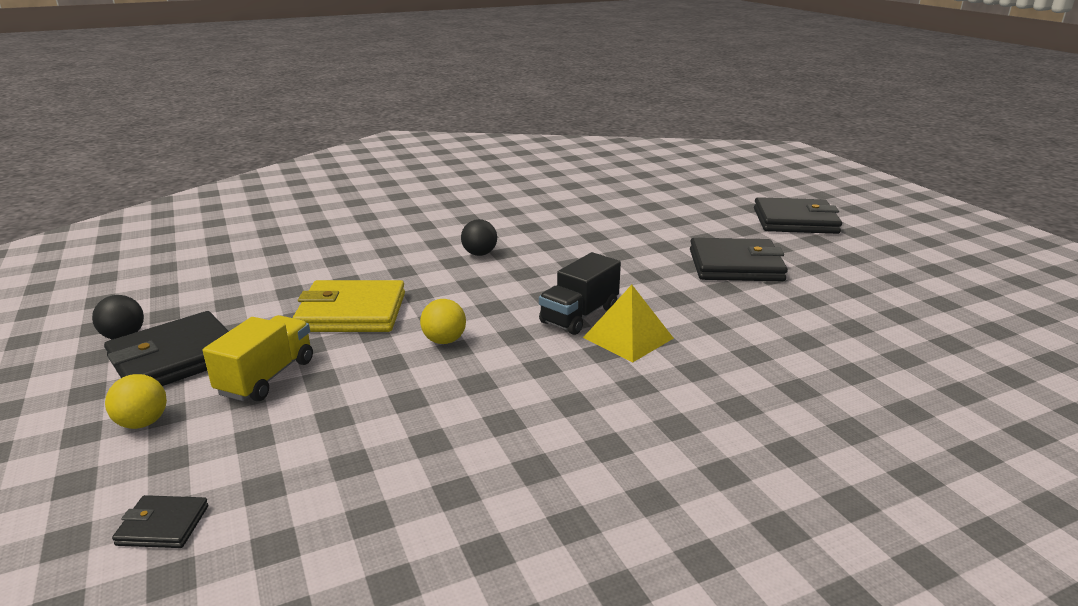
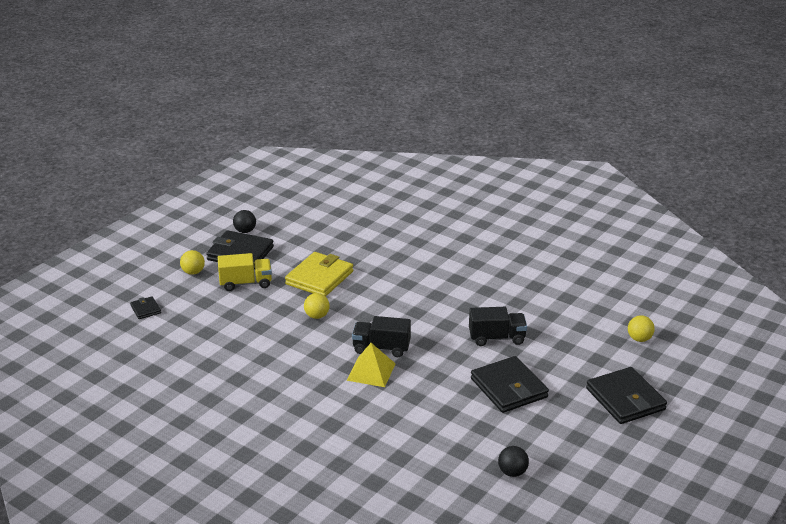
camera: 60 degrees right, 5 degrees up
(352, 312) = (319, 278): yellow wallet -> yellow wallet turned 60 degrees clockwise
(479, 254) = (426, 288): black ball -> black ball (512, 472)
(630, 246) = (496, 338): none -> black truck
(696, 191) = (639, 339): none -> yellow ball

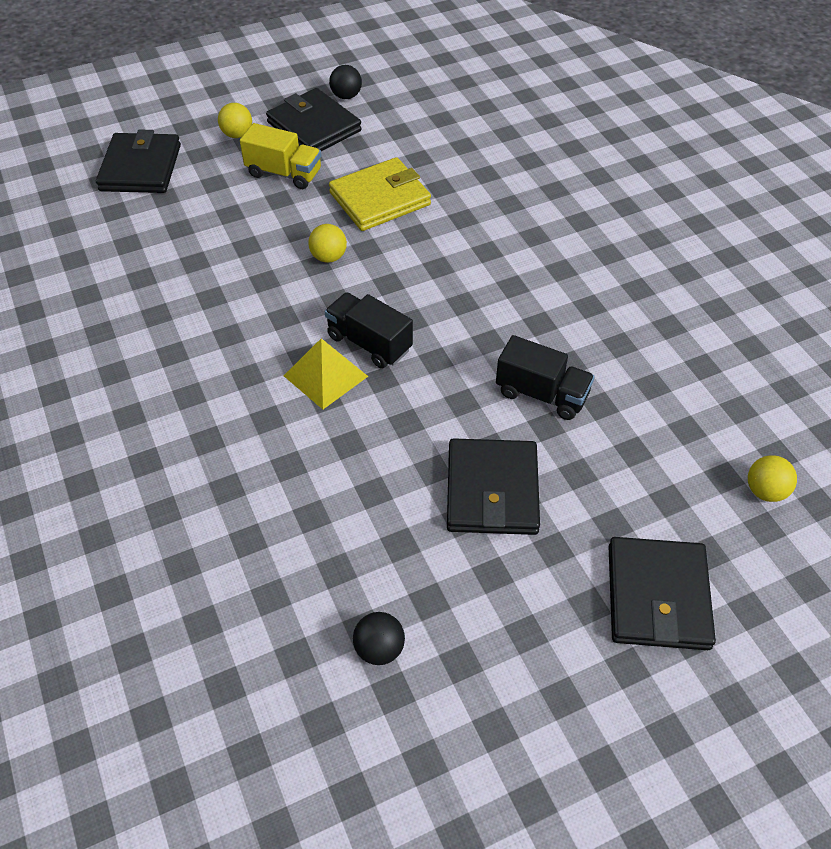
camera: 30 degrees right, 20 degrees up
(145, 309) = (141, 168): black wallet -> black wallet, size x2.10

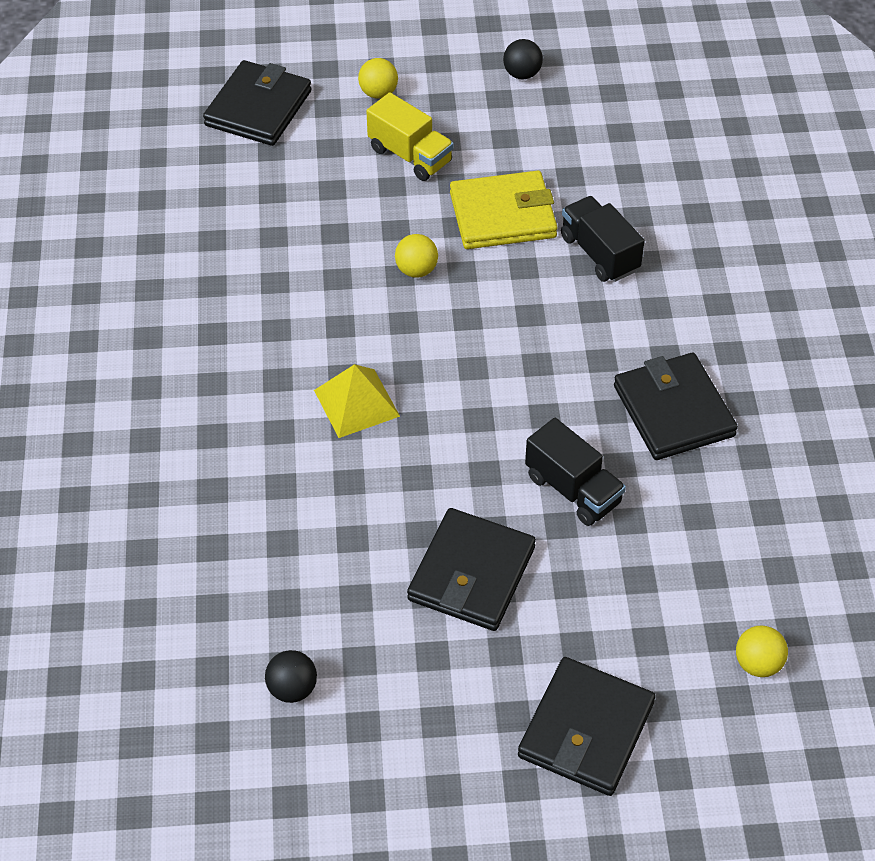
camera: 20 degrees right, 0 degrees up
(314, 126) = (468, 105): black wallet -> black wallet (674, 411)
(369, 343) = (417, 380): black truck -> black truck (599, 253)

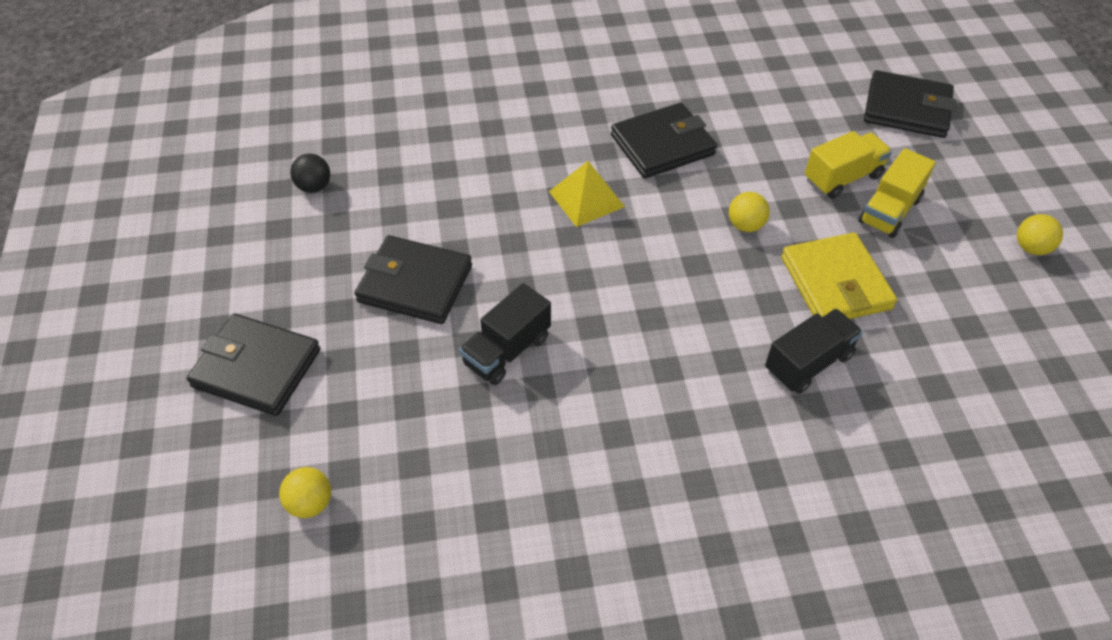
camera: 85 degrees right, 0 degrees up
(357, 181) = (842, 178): none -> yellow truck
(378, 93) = (963, 183): yellow ball -> yellow ball (1031, 248)
(522, 74) = (1045, 288): black ball -> none
(674, 411) = (611, 431): black wallet -> black wallet (662, 145)

